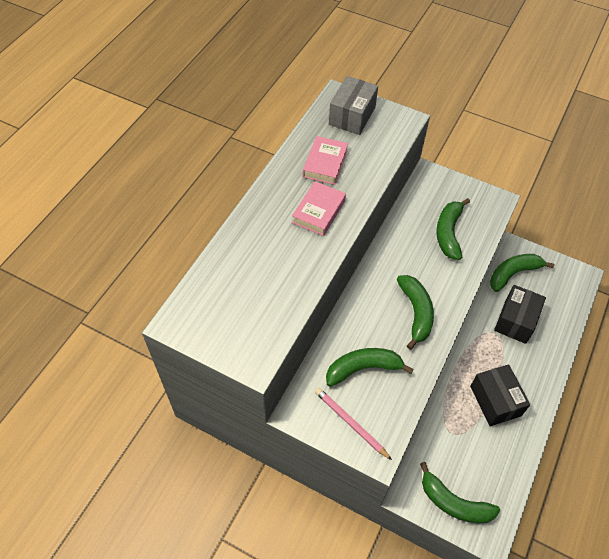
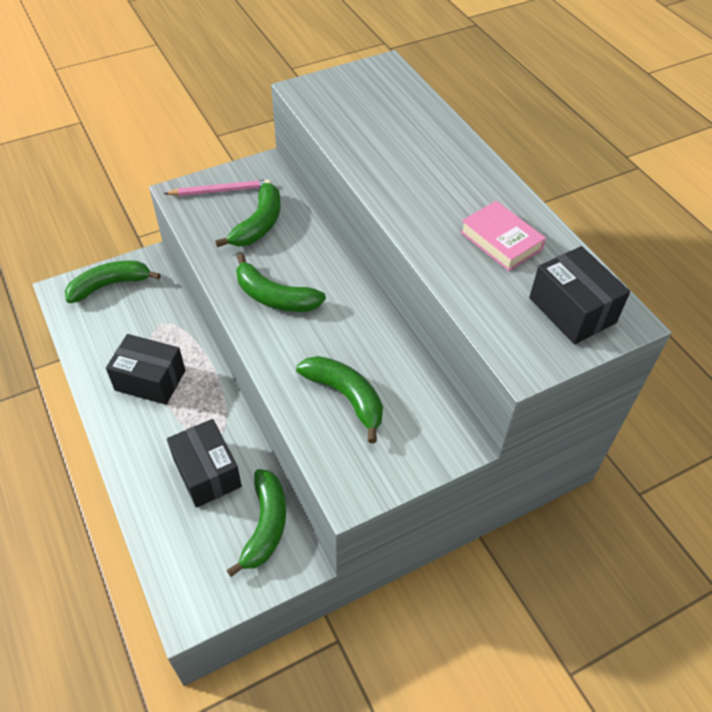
camera: 125 degrees right, 5 degrees down
(319, 211) = (431, 200): pink book -> none
(352, 116) = (572, 310): grey box -> black box

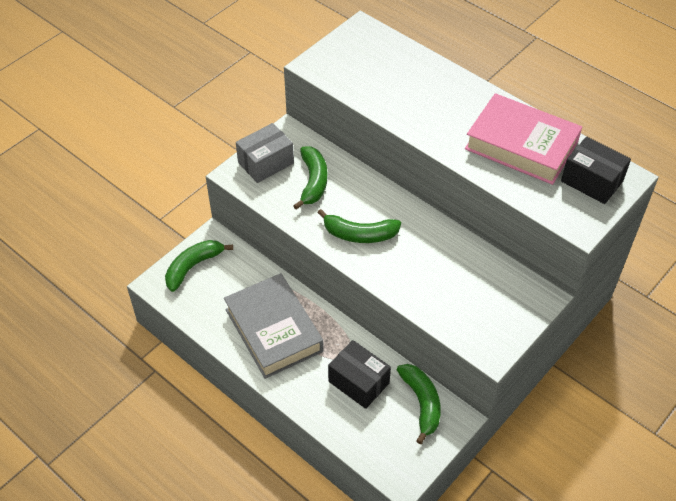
camera: 20 degrees left, 0 degrees up
(150, 380) = (274, 330): black box -> grey book
(220, 191) = (266, 163): pink pencil -> grey box
(346, 397) = (452, 290): green banana -> none
(501, 241) = (521, 145): pink book -> pink book, size x1.86

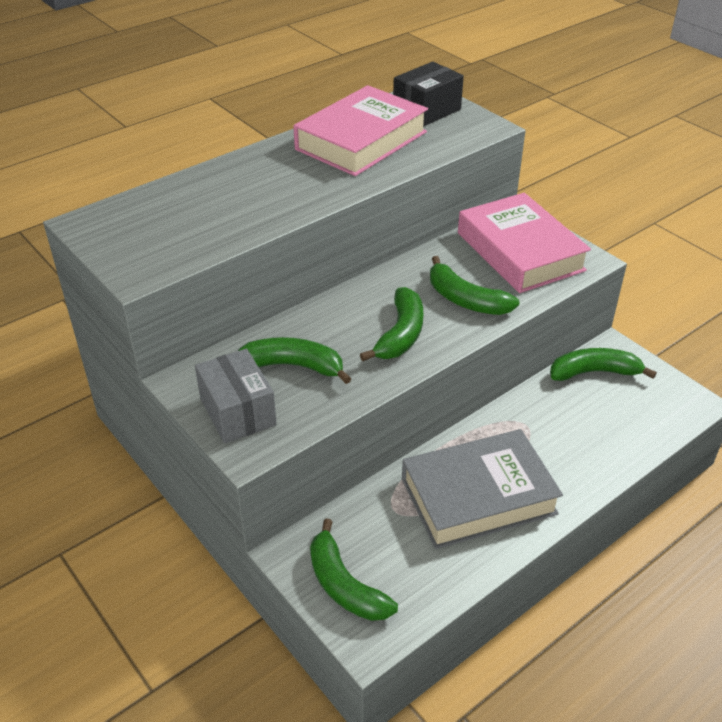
camera: 80 degrees left, 10 degrees down
(358, 382) = (565, 421): black box -> none
(411, 269) = (465, 300): none -> green banana
(488, 302) = (520, 251): none -> pink book

